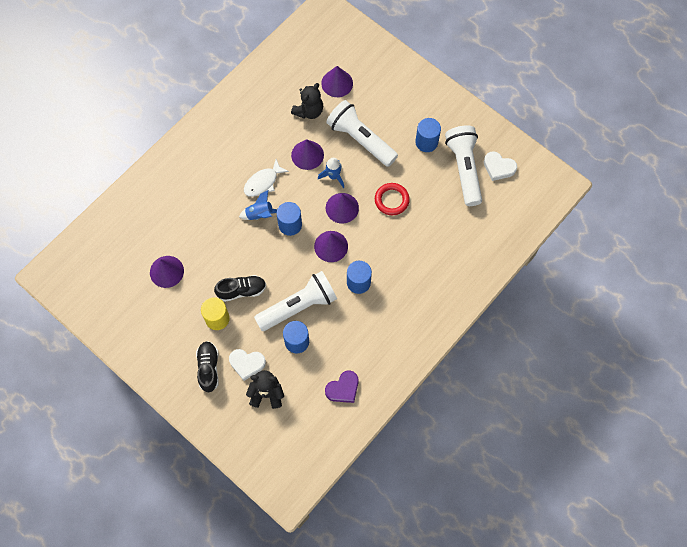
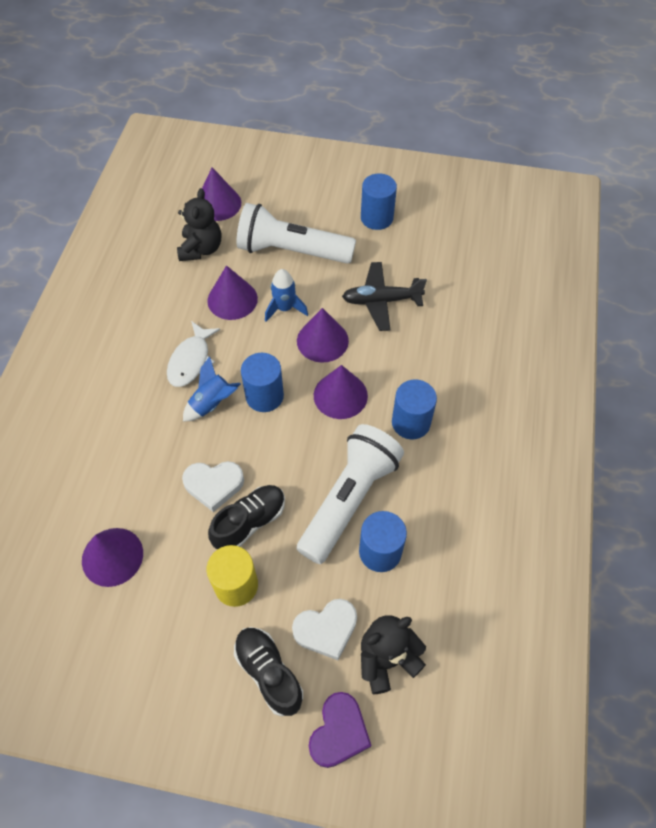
camera: 30 degrees left, 10 degrees down
(343, 388) = (495, 583): purple heart -> purple heart (339, 732)
(391, 200) = (381, 301): red ring -> black plane
(464, 169) = (443, 226): white flashlight -> none
(498, 167) = (483, 206): white heart -> white heart (214, 485)

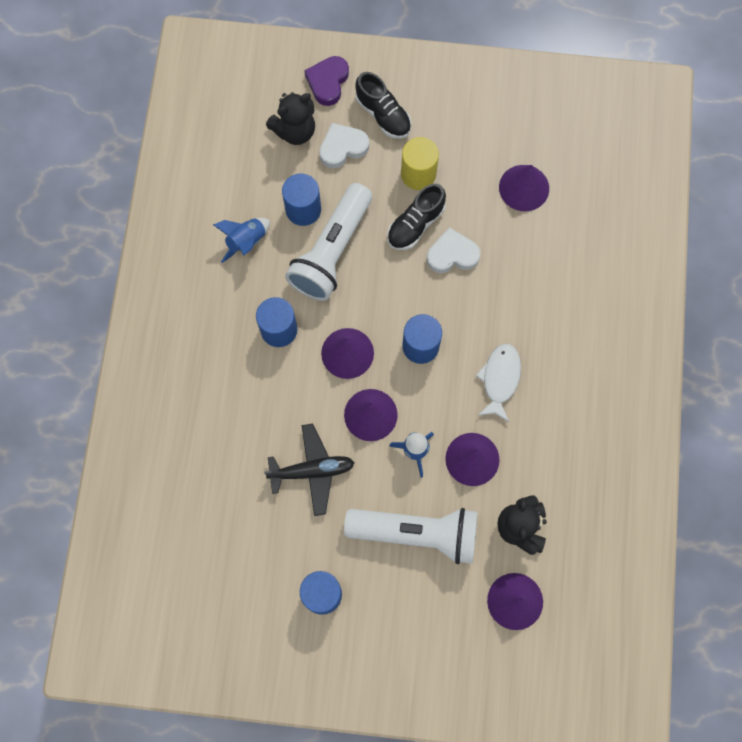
camera: 175 degrees right, 15 degrees up
(212, 404) = (469, 333): blue rocket -> blue rocket (246, 242)

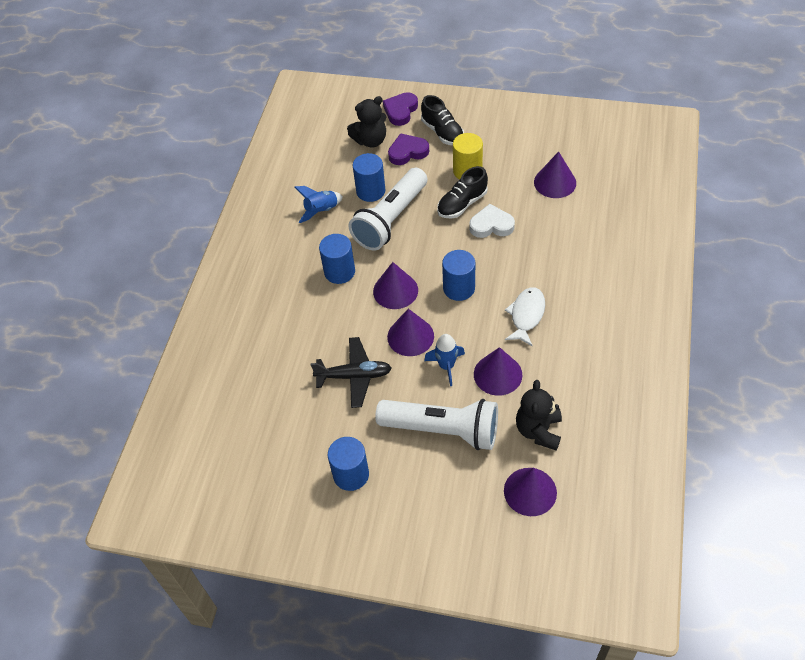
camera: 10 degrees right, 20 degrees down
(342, 147) = (407, 152): white heart -> purple heart

